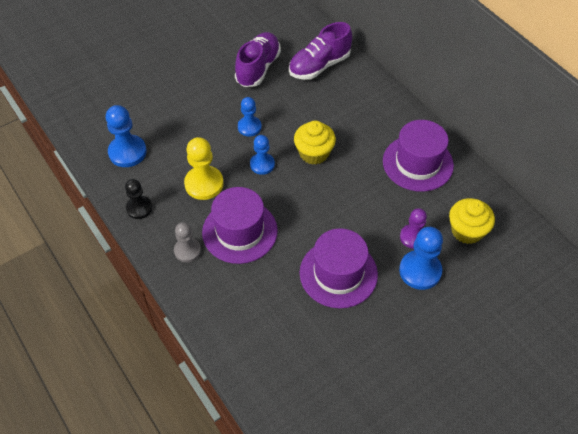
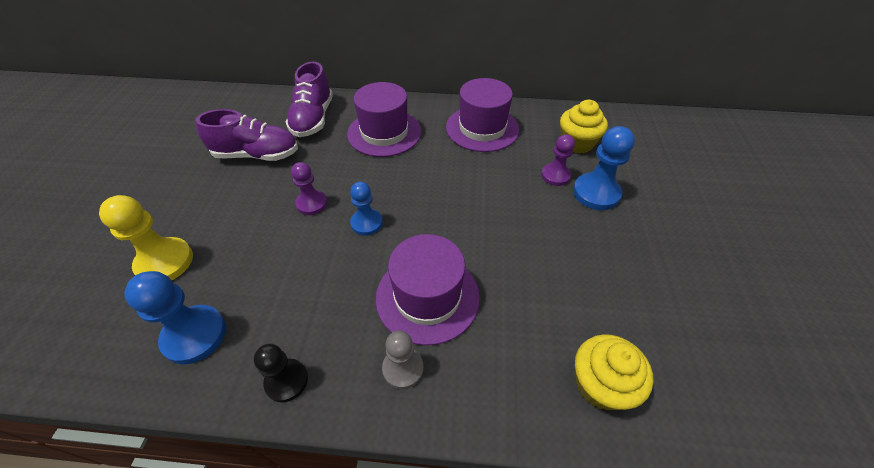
camera: 50 degrees left, 5 degrees down
(204, 184) = (332, 287): yellow pawn -> yellow pawn (165, 262)
(249, 127) = (312, 203): blue pawn -> purple pawn
(258, 68) = (257, 155): purple shoe -> purple shoe turned 120 degrees clockwise
(314, 153) = (398, 179): yellow cupcake -> yellow cupcake (600, 384)
(338, 273) = (553, 249): purple hat -> purple hat (384, 132)

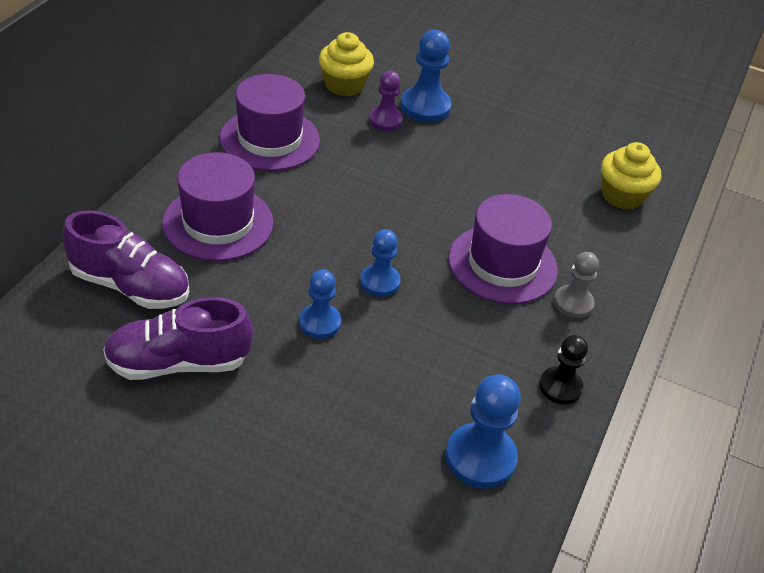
camera: 75 degrees left, 5 degrees down
(165, 262) = (352, 484): yellow pawn -> none
(257, 155) = (178, 363): purple shoe -> purple shoe turned 120 degrees counterclockwise
(312, 203) = (319, 322): purple pawn -> blue pawn

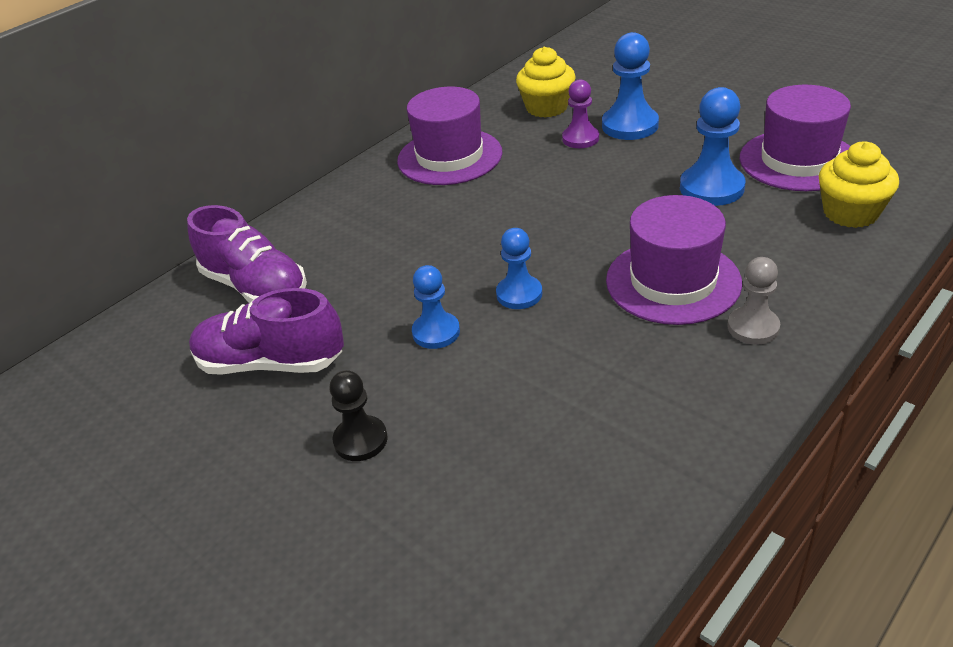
camera: 25 degrees right, 5 degrees down
(218, 223) = (366, 232): purple hat -> purple hat (798, 160)
(480, 457) = (577, 496): blue pawn -> blue pawn (711, 188)
(560, 387) = (709, 422): black pawn -> black pawn (360, 440)

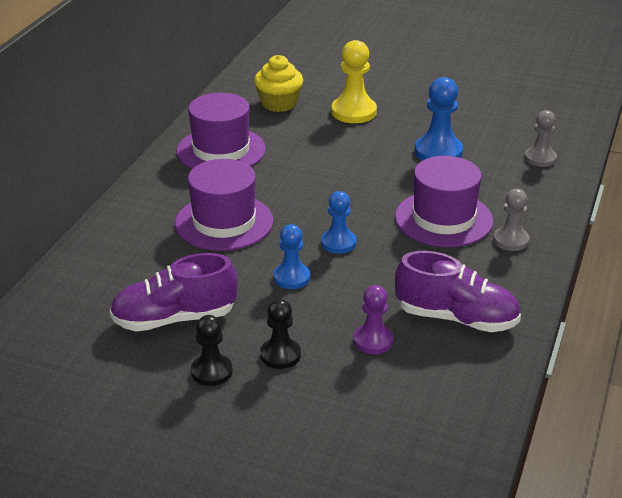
camera: 25 degrees left, 5 degrees down
(255, 287) = (121, 268): purple shoe -> purple shoe (456, 318)
(267, 445) = (212, 371): none -> black pawn
(580, 138) = (320, 126): purple pawn -> purple pawn (373, 341)
(630, 125) = (354, 112): blue pawn -> yellow pawn
(798, 160) = (489, 126): purple hat -> purple hat (224, 222)
(850, 213) = (540, 158): yellow cupcake -> grey pawn

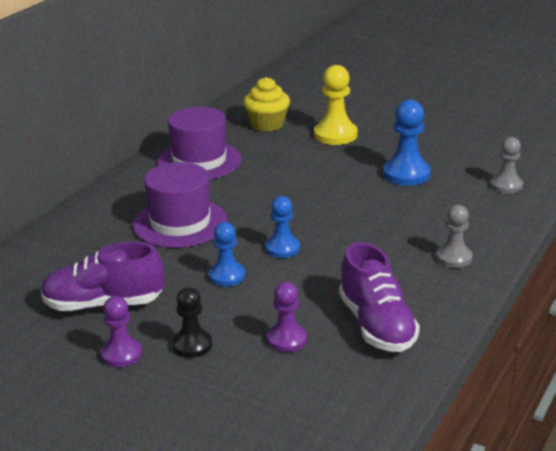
camera: 10 degrees right, 5 degrees down
(212, 371) = (121, 354): black pawn -> purple pawn
(443, 219) = (392, 234): purple hat -> none
(456, 318) = (376, 325): purple shoe -> purple shoe turned 45 degrees clockwise

